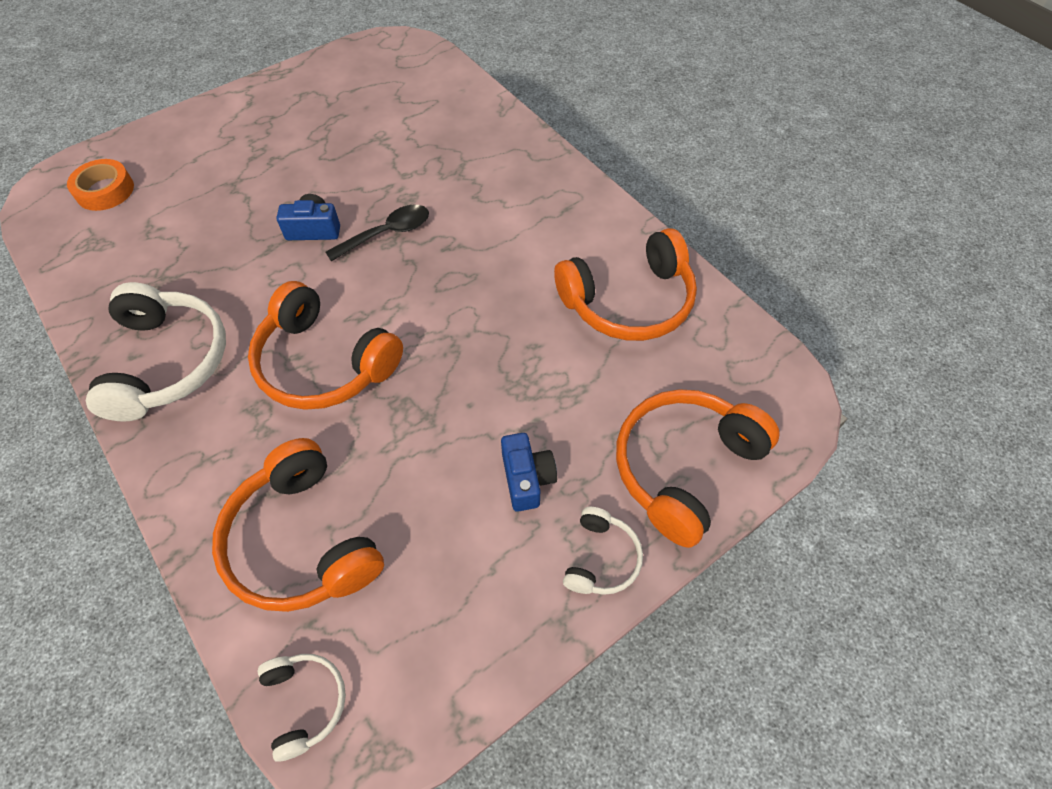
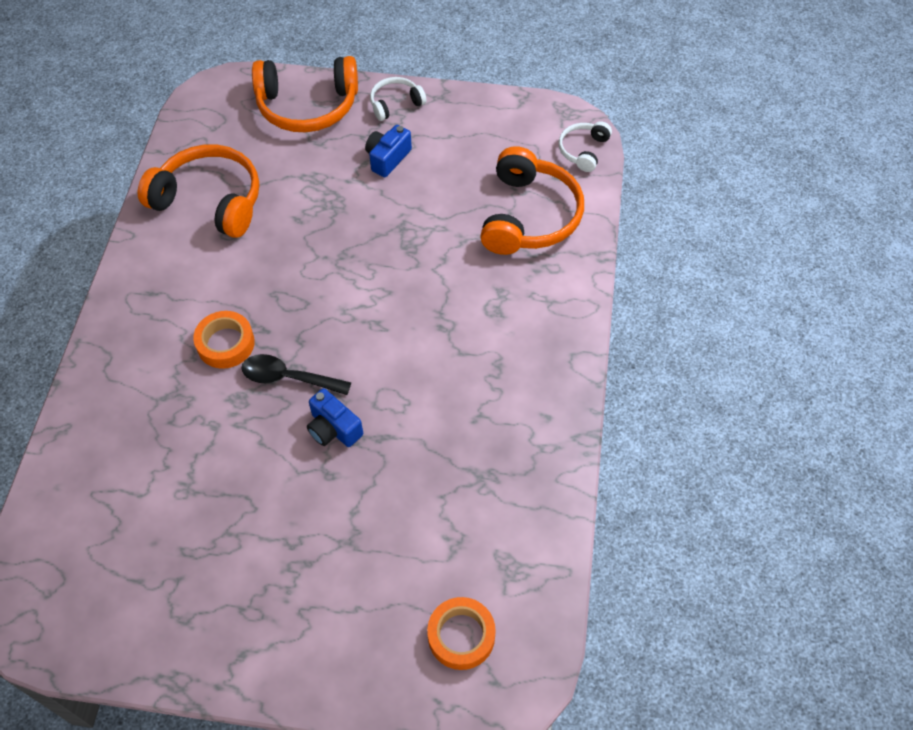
camera: 135 degrees left, 0 degrees up
(168, 362) = (526, 391): white headphones -> none
(324, 363) = (428, 308): orange headphones -> none
(464, 220) = (225, 344): none -> orange tape

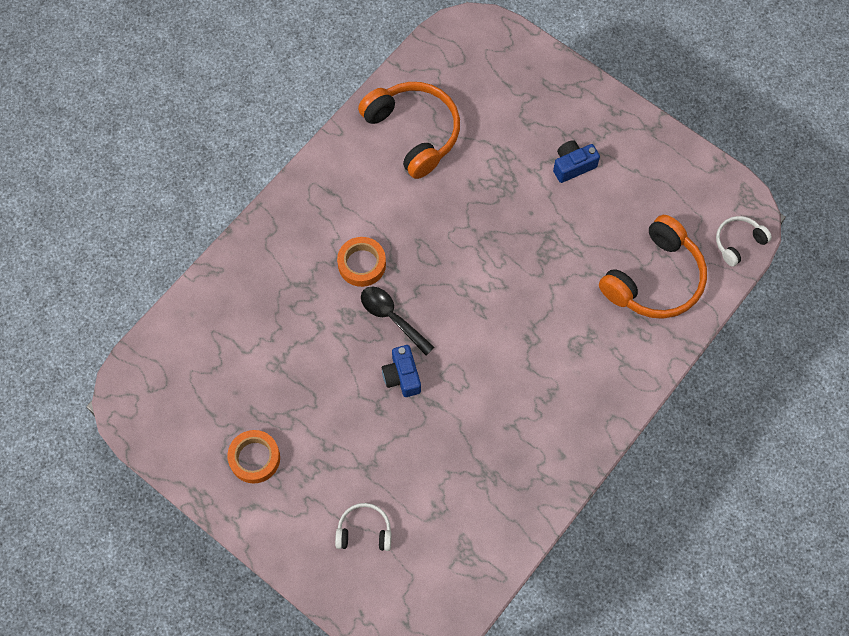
camera: 30 degrees right, 10 degrees up
(307, 106) = (536, 82): orange headphones -> none
(395, 103) = (609, 116): white headphones -> white headphones (364, 531)
(461, 636) = (403, 579): orange tape -> orange tape (254, 458)

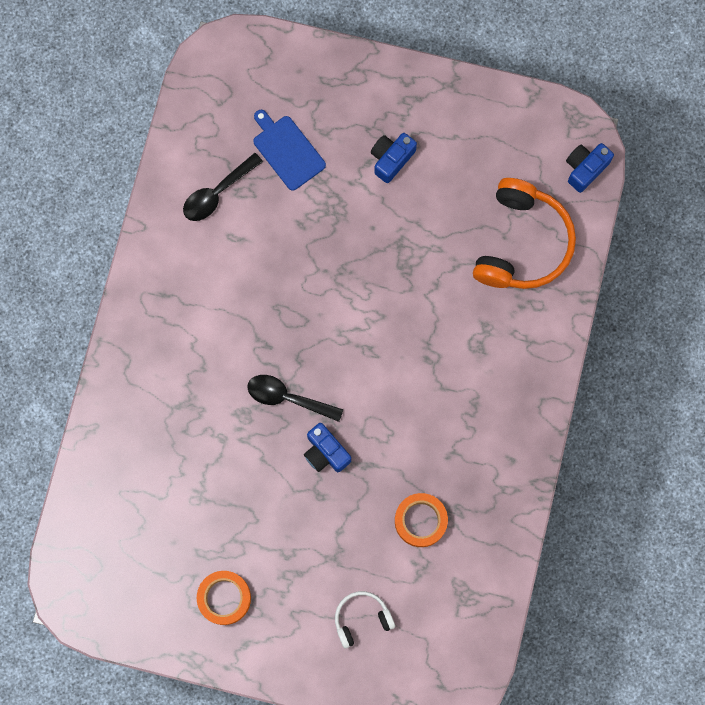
camera: 25 degrees left, 10 degrees up
(362, 264) = (232, 356): orange tape -> orange tape (420, 521)
(414, 132) = (217, 193): orange headphones -> black spoon
(488, 123) = (287, 150): none -> blue cutting board
(738, 242) = (585, 169): white headphones -> blue camera

